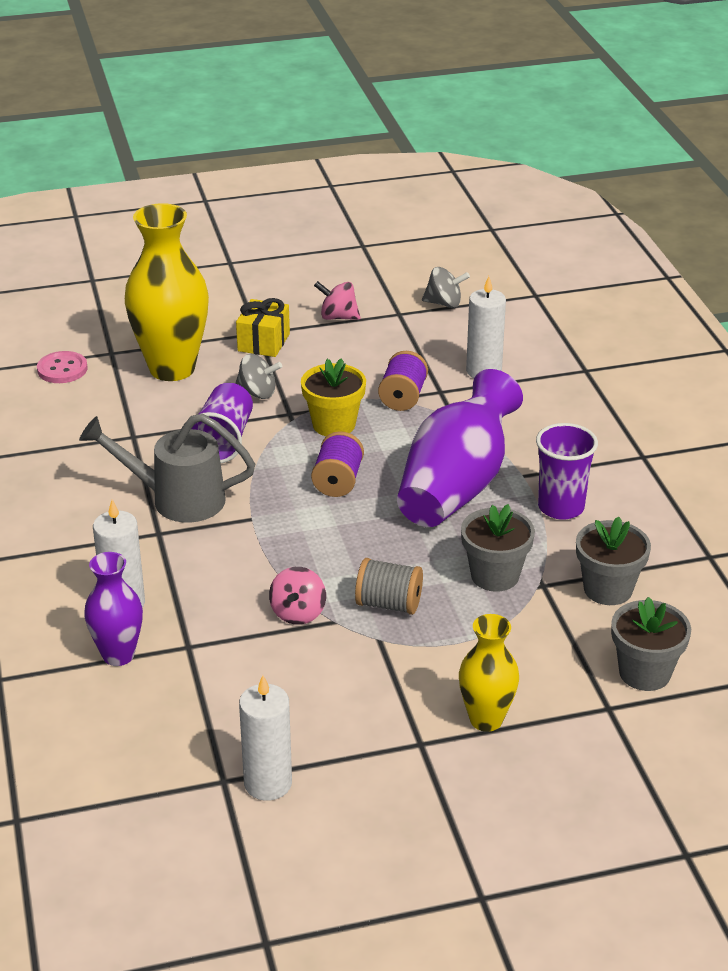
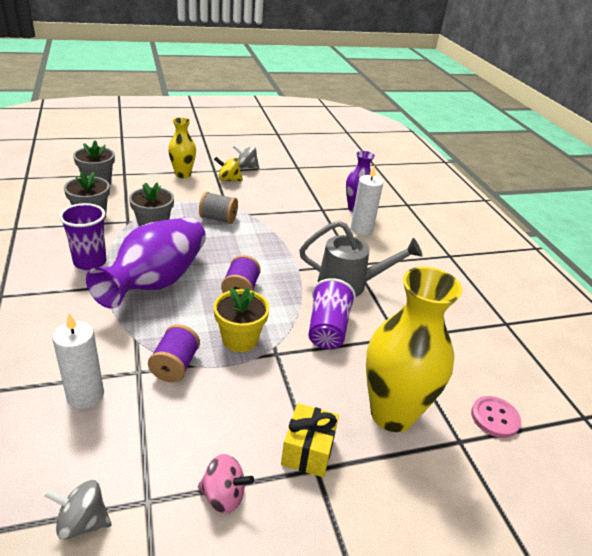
camera: 175 degrees right, 0 degrees up
(257, 393) = (306, 377): grey spinning top -> grey spinning top (246, 167)
(268, 783) = (279, 165): white candle -> none
(298, 613) = (268, 218): pink spinning top -> none
(384, 714) = (228, 180): none -> yellow spinning top

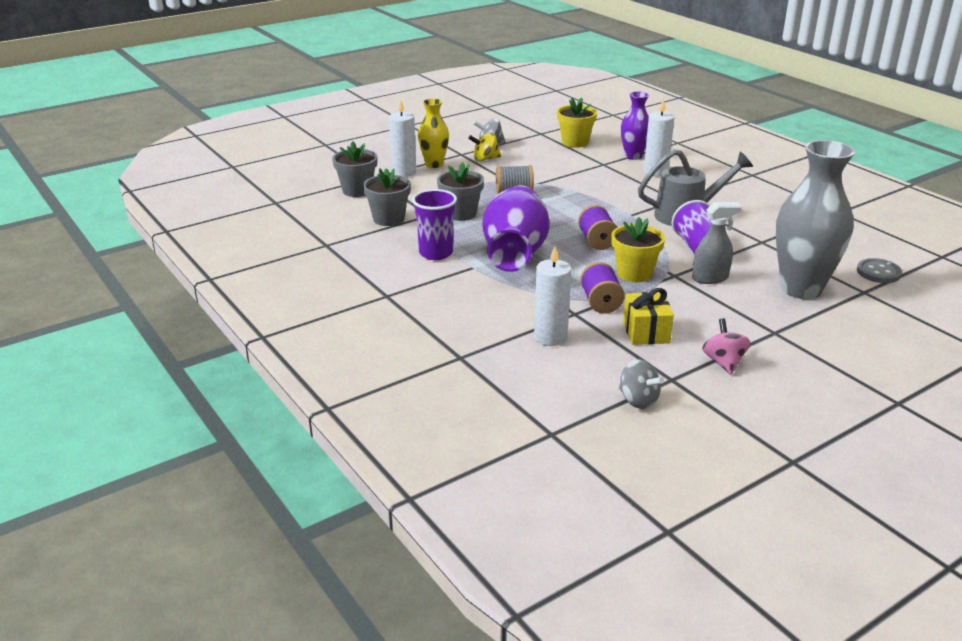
camera: 15 degrees left, 5 degrees down
(82, 522) = (638, 400): grey spinning top -> grey spinning top turned 120 degrees counterclockwise
(152, 175) = (404, 172): none -> white candle
(223, 496) = (723, 362): pink spinning top -> pink spinning top turned 90 degrees counterclockwise
(308, 451) = (759, 324): yellow gift -> yellow gift (646, 332)
(309, 368) = (710, 278): none -> grey spray bottle
(317, 182) = (575, 142): none -> yellow flower pot
(392, 414) = (801, 289): yellow vase -> grey vase
(495, 418) = (878, 272): pink button -> grey button

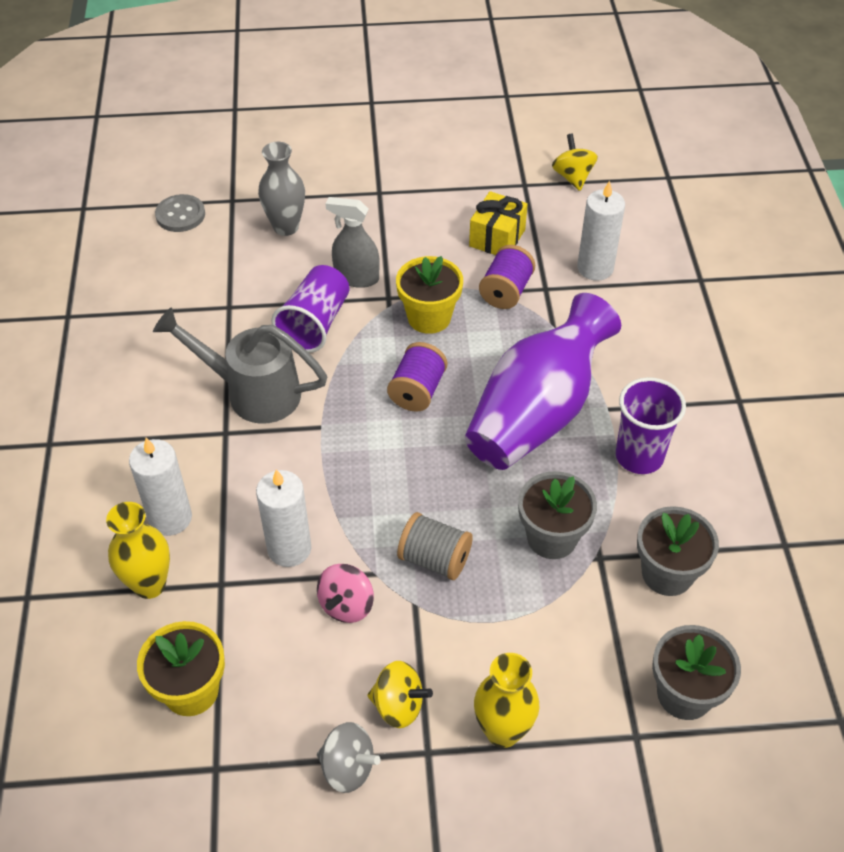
camera: 150 degrees left, 20 degrees up
(404, 172) = (573, 726): white candle -> white candle (289, 549)
(633, 156) = (149, 584): purple vase -> yellow vase
(638, 400) = (572, 177): grey spinning top -> yellow spinning top
(723, 362) = (462, 182): pink spinning top -> pink spinning top (346, 605)
(801, 289) = (286, 227): grey vase -> grey vase, size x0.56

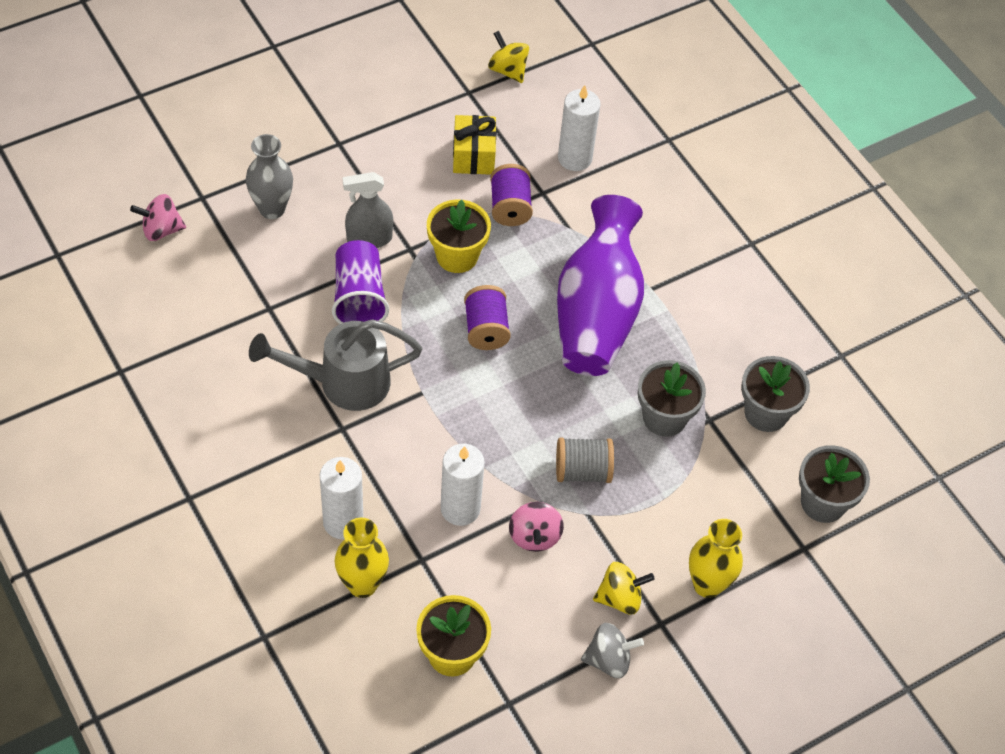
camera: 30 degrees left, 5 degrees up
(180, 215) = (161, 230): grey button -> pink spinning top
(639, 456) = (697, 322): purple cup -> none

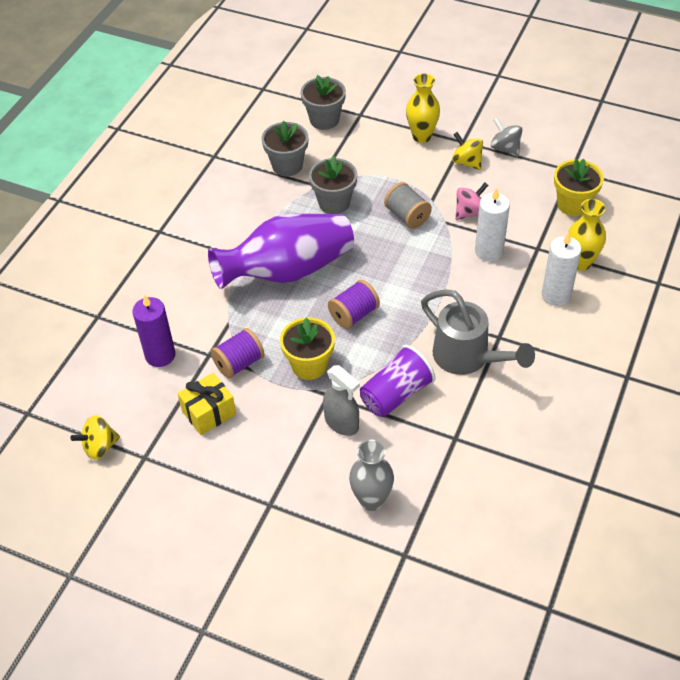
camera: 120 degrees left, 5 degrees down
(161, 230) = (459, 557): pink spinning top -> none
(508, 70) = (100, 447): yellow spinning top -> yellow spinning top turned 45 degrees clockwise
(575, 158) = (160, 355): white candle -> purple candle

